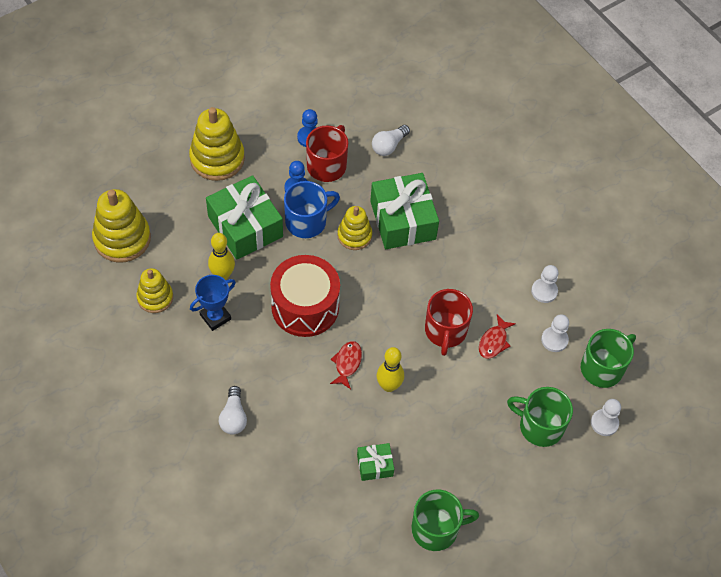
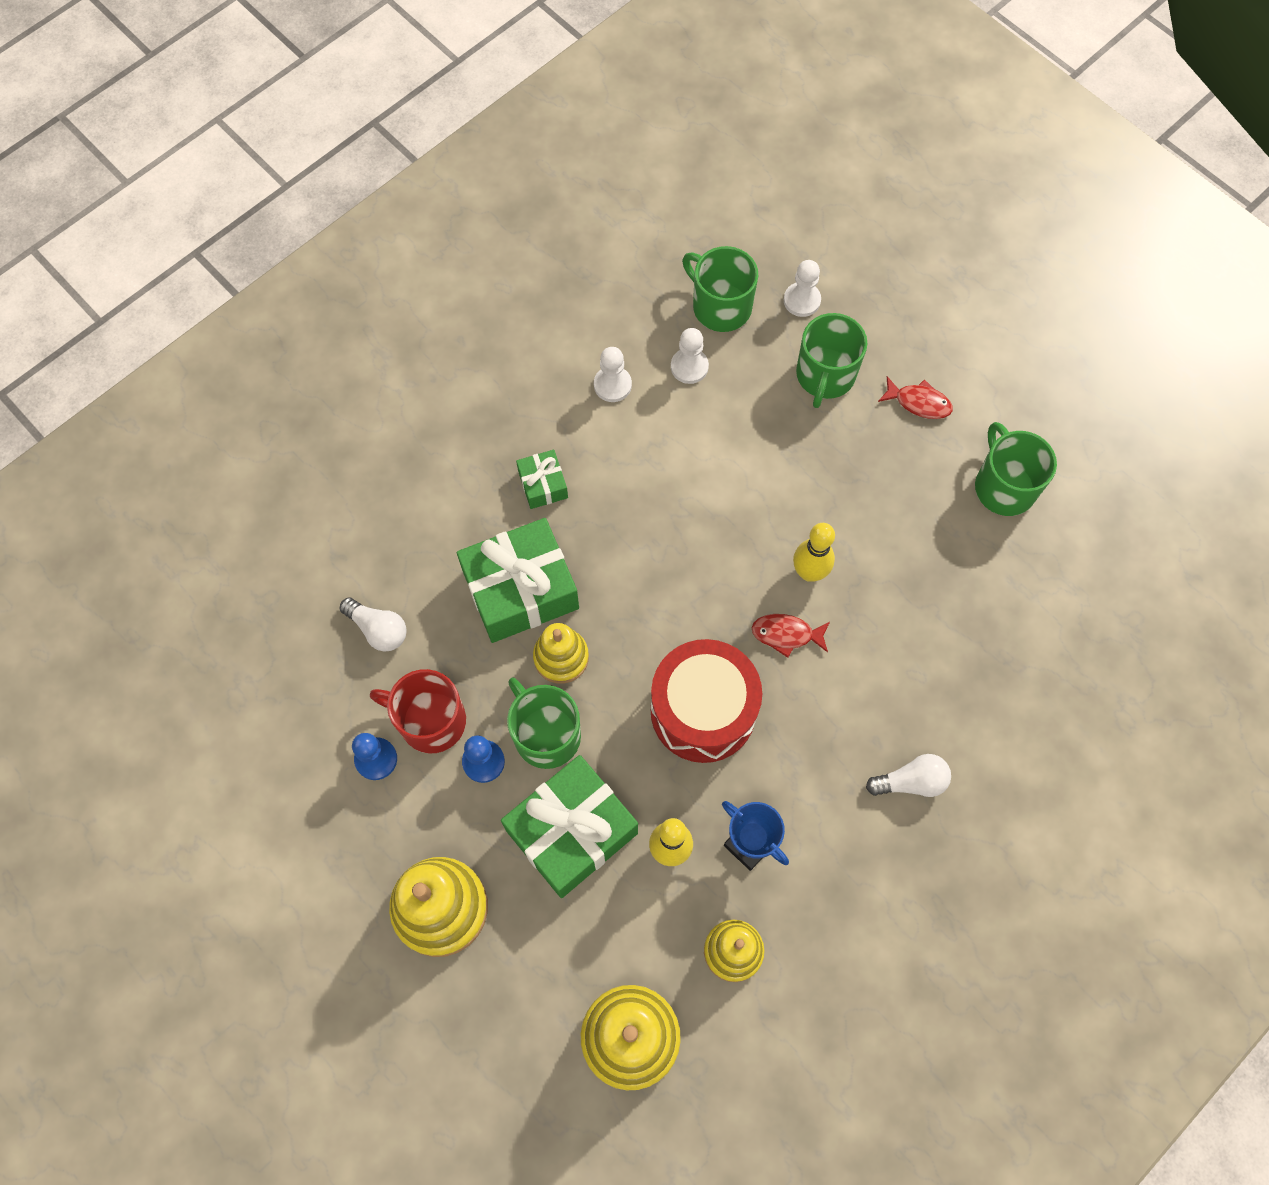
camera: 95 degrees left, 10 degrees up
(307, 221) = (546, 734): blue mug -> green mug
(375, 465) = (935, 574): green gift -> green gift (543, 484)
(445, 331) = (704, 507): red mug -> none
(494, 341) = (708, 442): red fish -> red fish (919, 402)

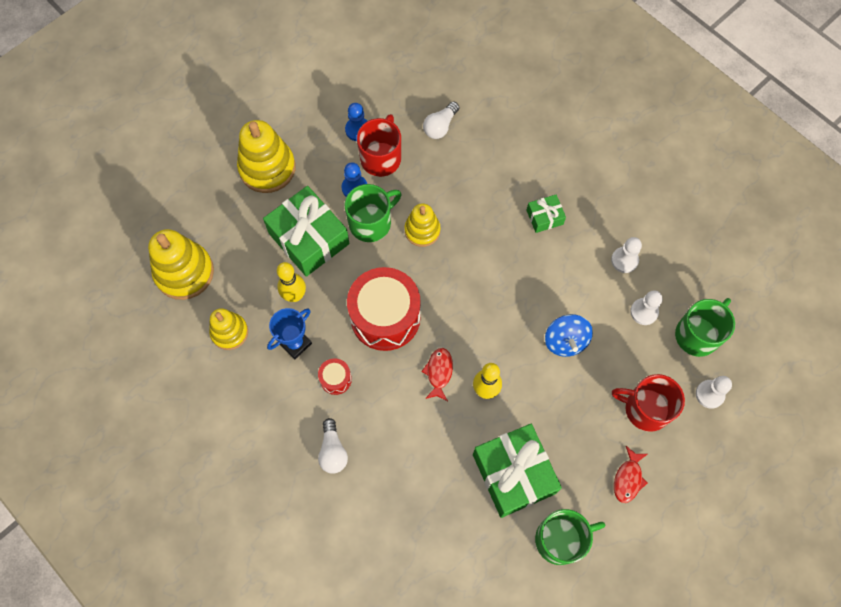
camera: 90 degrees right, 0 degrees up
(520, 590) = (468, 206): green gift -> green gift (514, 474)
(734, 466) = (565, 341): none -> blue spinning top
(803, 781) = (336, 379): none -> red drum
(825, 375) = (645, 408): green mug -> red mug

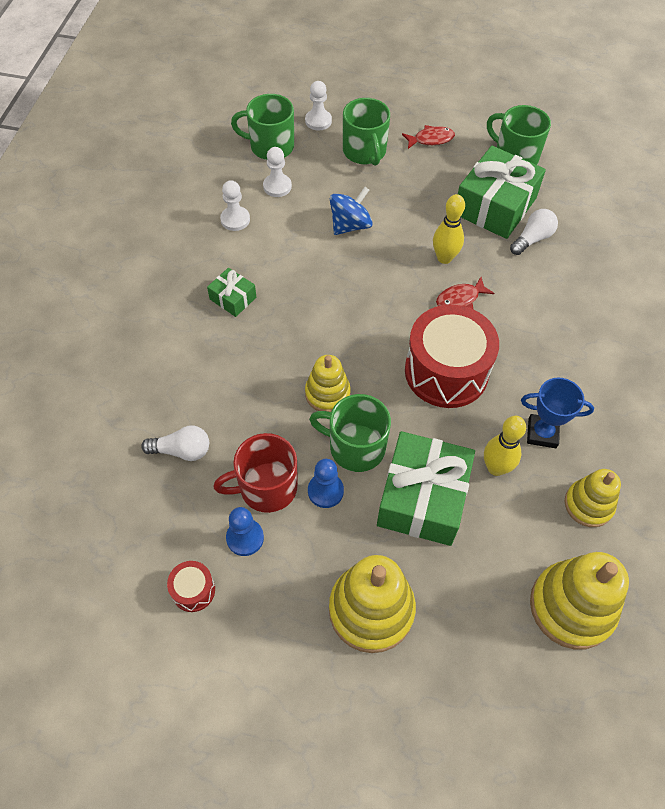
camera: 125 degrees left, 10 degrees down
(333, 451) = (603, 338): white light bulb -> white light bulb (532, 239)
(336, 379) = (542, 375): red drum -> red drum (193, 590)
(645, 408) = (364, 152): red mug -> green mug

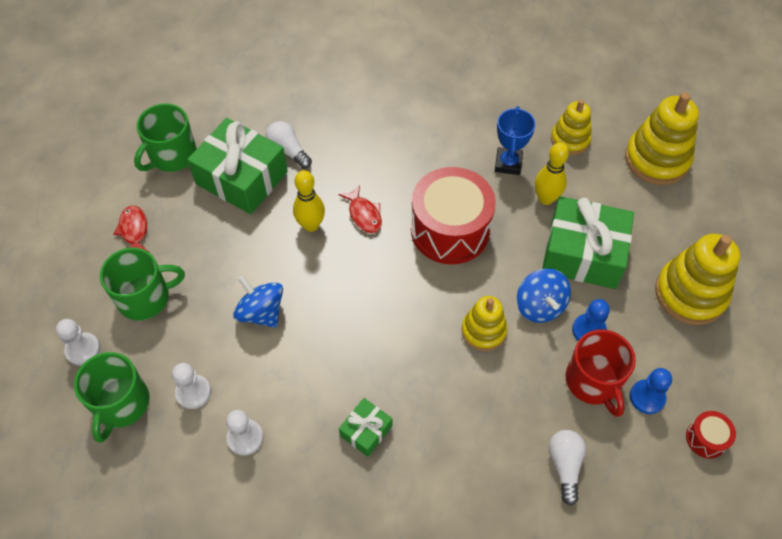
camera: 90 degrees left, 0 degrees up
(355, 447) = (540, 306): green mug -> blue spinning top

